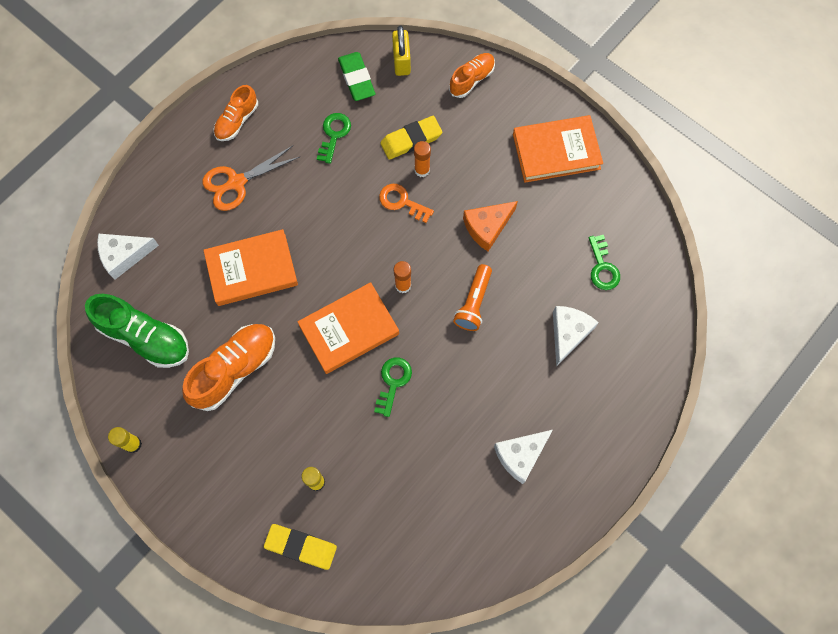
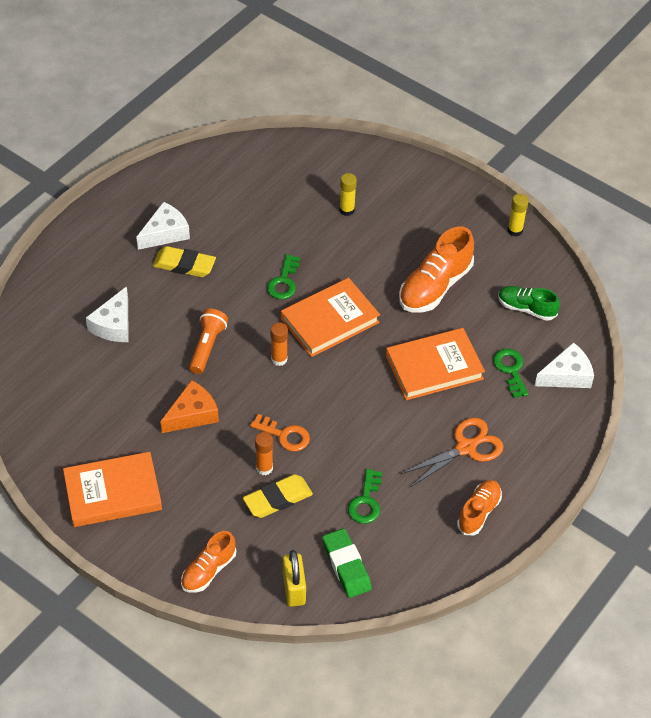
camera: 175 degrees right, 20 degrees down
(145, 337) = (526, 308): green shoe -> green shoe, size x0.61
(301, 547) = (354, 169): yellow eraser -> yellow eraser (184, 265)
(602, 267) = (73, 382): green key -> green key (510, 370)

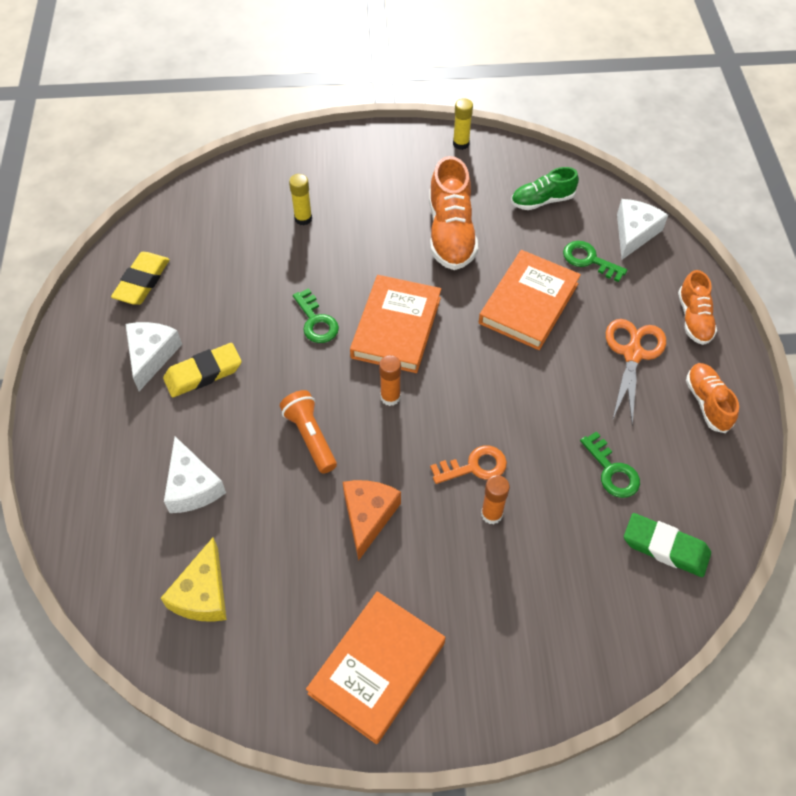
camera: 40 degrees left, 5 degrees up
(63, 385) = (203, 593): none -> yellow cheese
(208, 570) = (556, 666): orange shoe -> orange shoe (694, 318)
(277, 499) = (537, 535): yellow eraser -> yellow eraser (142, 282)
(294, 589) = (649, 613): yellow padlock -> none

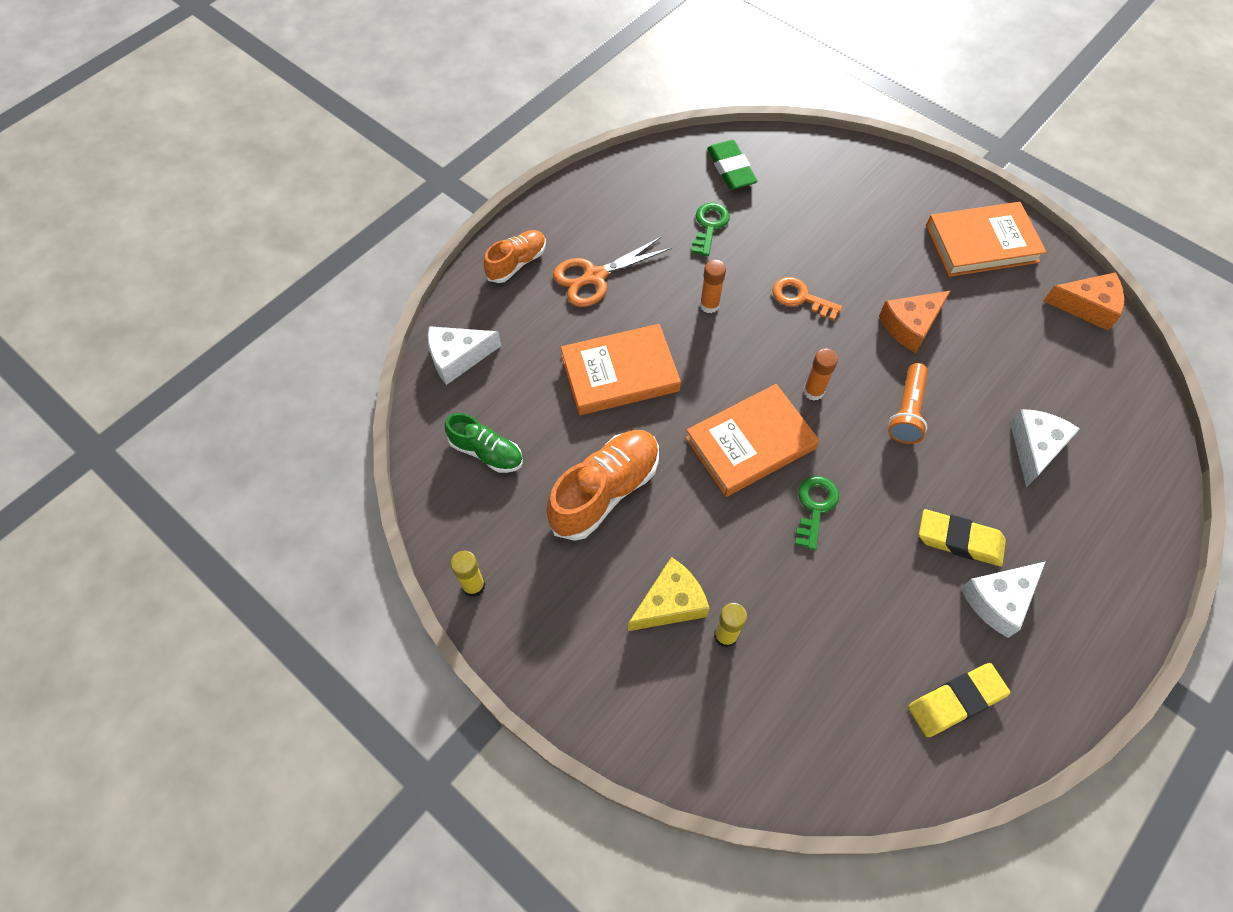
camera: 135 degrees left, 5 degrees up
(203, 593) = (1075, 367): yellow cheese -> yellow cheese (670, 603)
(230, 677) = (1087, 306): none -> orange cheese
(491, 514) = (821, 263): orange glue stick -> orange glue stick (709, 305)
(589, 260) = (525, 367): green key -> none
(707, 403) = (591, 212): orange shoe -> none

